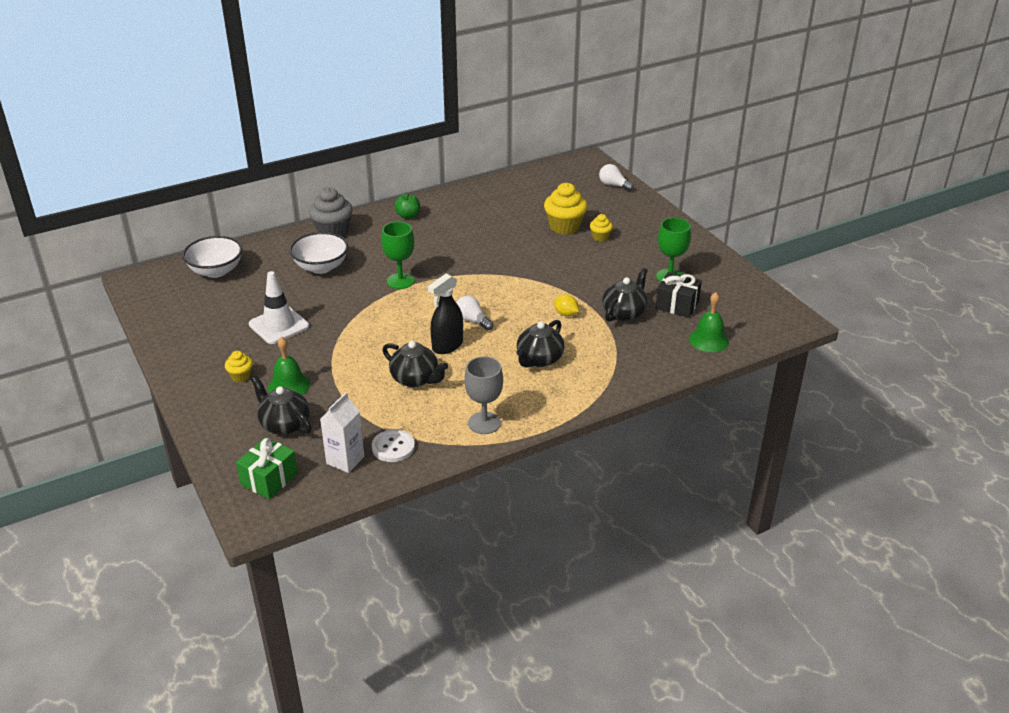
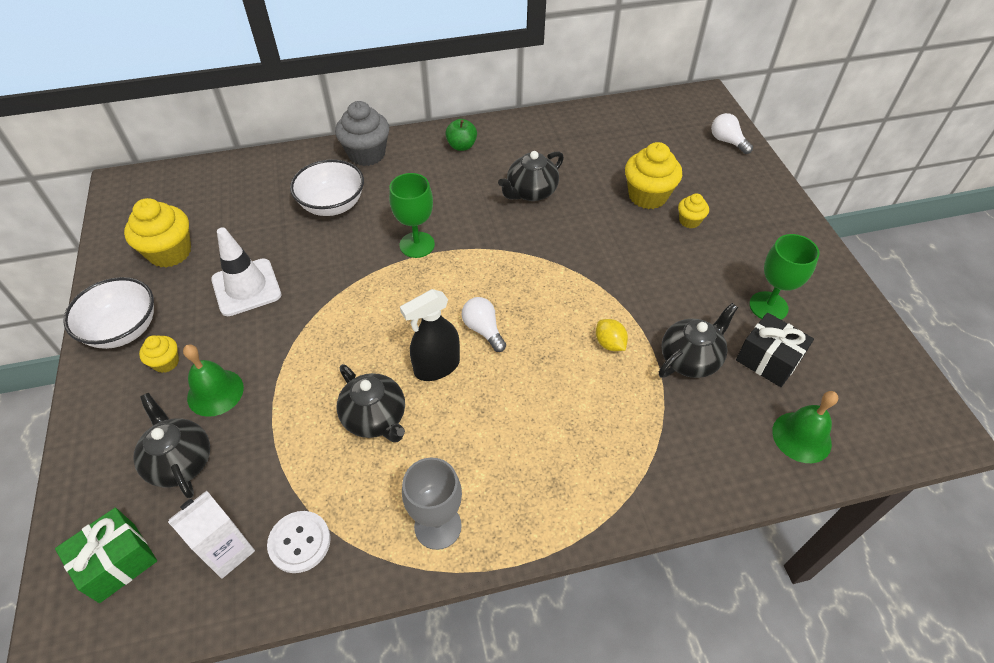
camera: 15 degrees right, 15 degrees up
(204, 315) = (170, 252): none -> yellow cupcake
(216, 271) = (213, 188): white bowl -> white bowl (123, 329)
(539, 359) = (550, 420): black teapot -> black teapot (531, 192)

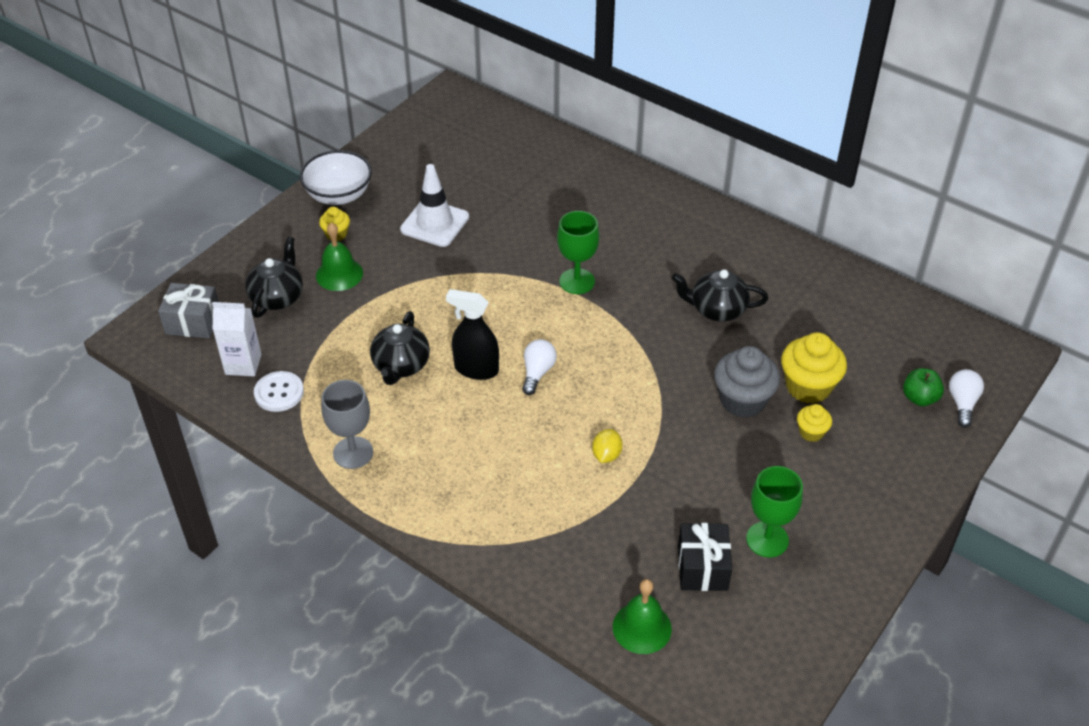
camera: 50 degrees right, 5 degrees down
(117, 562) = (193, 322): green gift -> grey gift
(170, 252) = (421, 164): yellow cupcake -> none
(332, 205) = (560, 208): white bowl -> none
(367, 154) = (636, 187): grey cupcake -> grey cupcake (742, 400)
(461, 146) = (717, 234): green apple -> green apple (919, 398)
(690, 359) = (646, 515): black teapot -> none

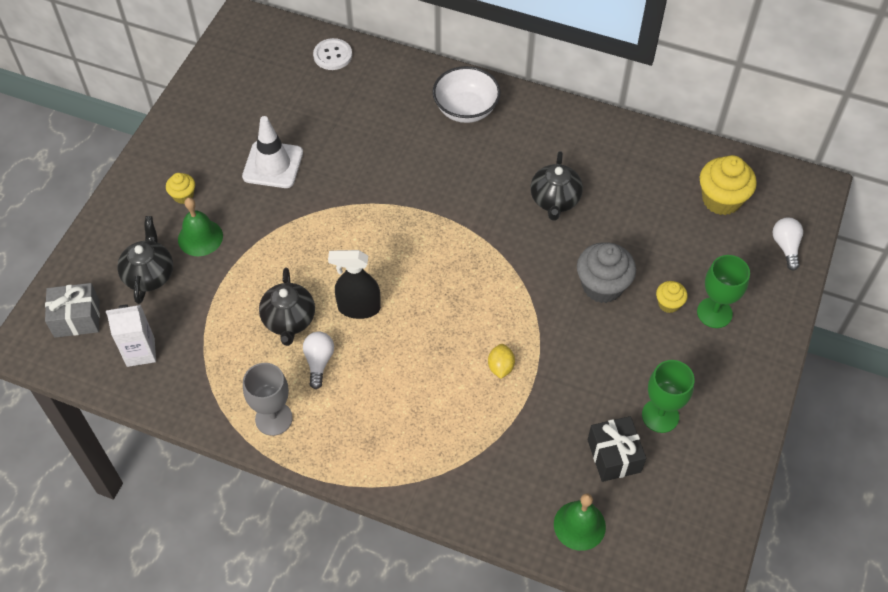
camera: 15 degrees left, 10 degrees up
(279, 393) = (184, 373): white button -> white button (332, 55)
(339, 195) = (172, 153): white bowl -> white bowl (466, 109)
(537, 373) = (415, 299): white light bulb -> white light bulb (319, 362)
(577, 281) = (422, 198): green goblet -> green goblet (714, 313)
(717, 309) = (555, 200): black teapot -> black teapot turned 75 degrees counterclockwise
(808, 387) = (654, 260): yellow cupcake -> yellow cupcake (721, 200)
(919, 398) = (749, 249): green apple -> none

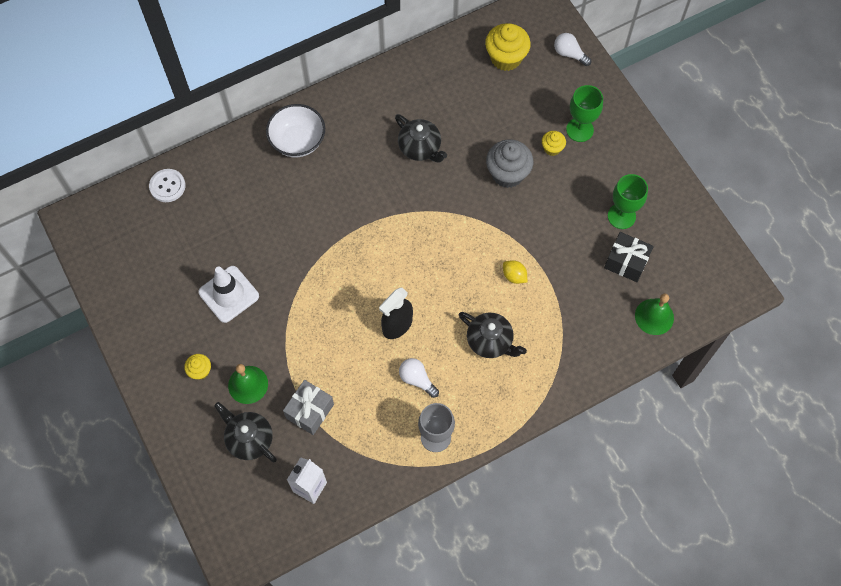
camera: 50 degrees left, 10 degrees up
(77, 318) = (243, 512): grey gift -> grey gift (310, 411)
(289, 320) = (368, 375): black teapot -> black teapot (490, 341)

